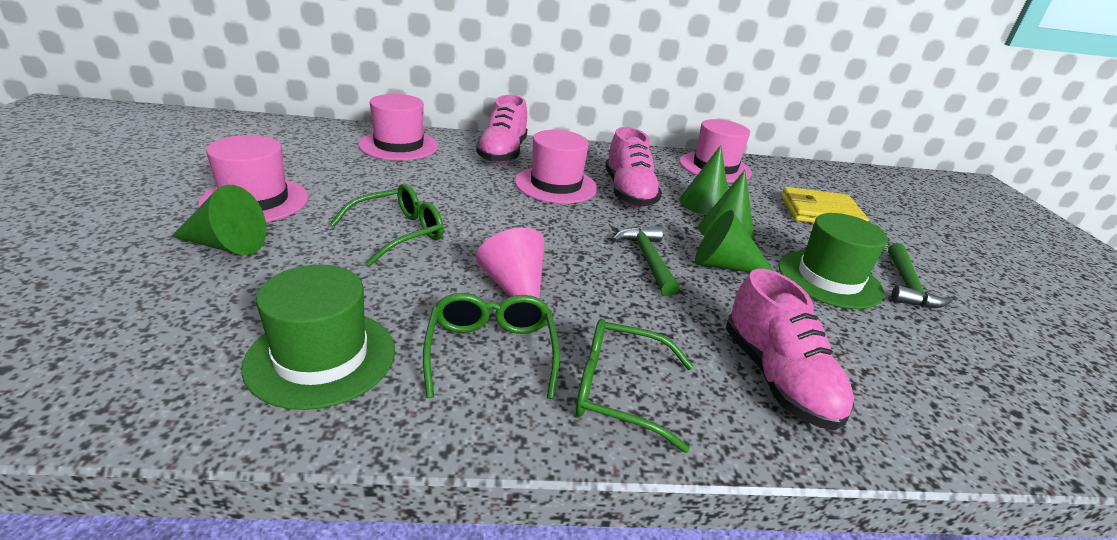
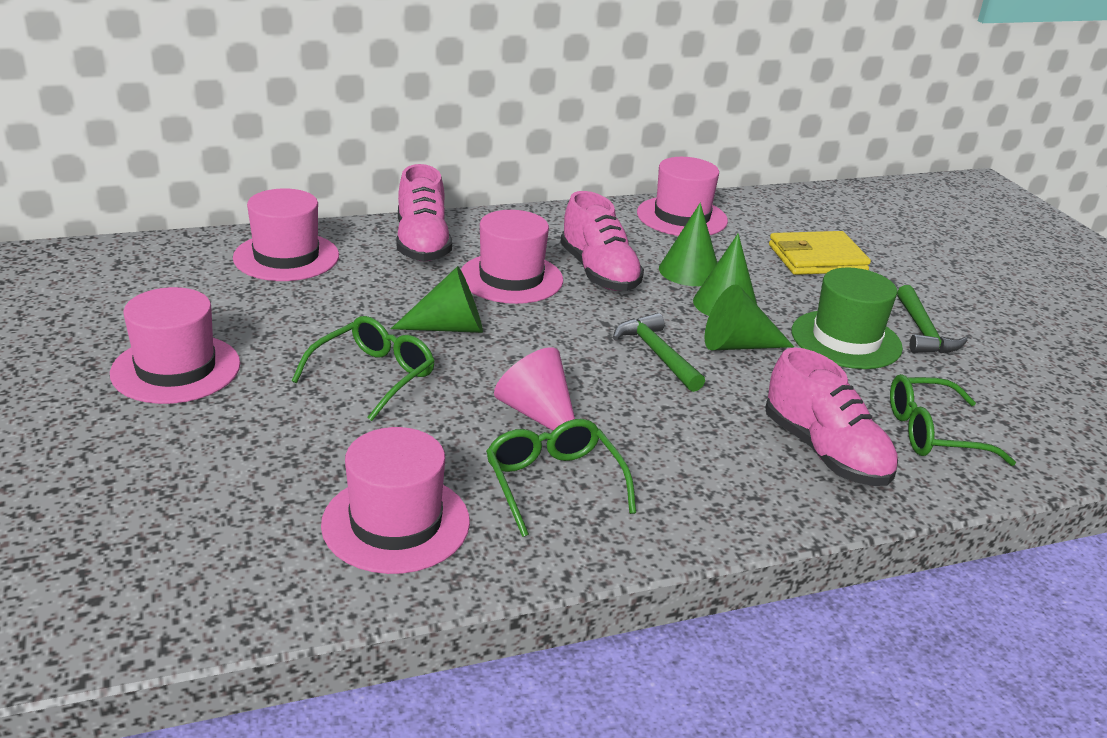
camera: 15 degrees left, 0 degrees up
(226, 245) = (194, 429): green cone -> green cone (449, 327)
(321, 357) = (396, 523): green hat -> pink hat
(618, 391) = (689, 494): green glasses -> green glasses (932, 433)

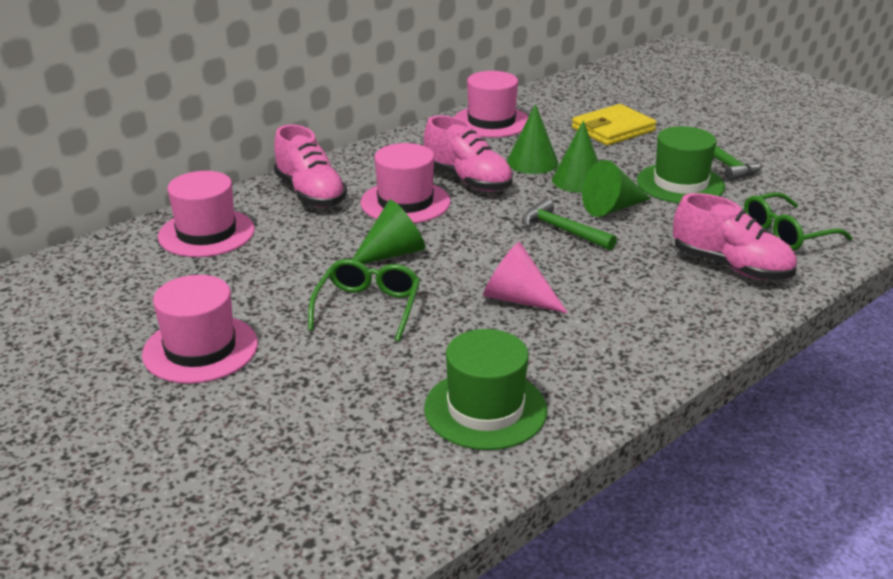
camera: 20 degrees left, 0 degrees up
(396, 523) = (485, 409): pink hat -> green hat
(553, 483) = (571, 344): green glasses -> none

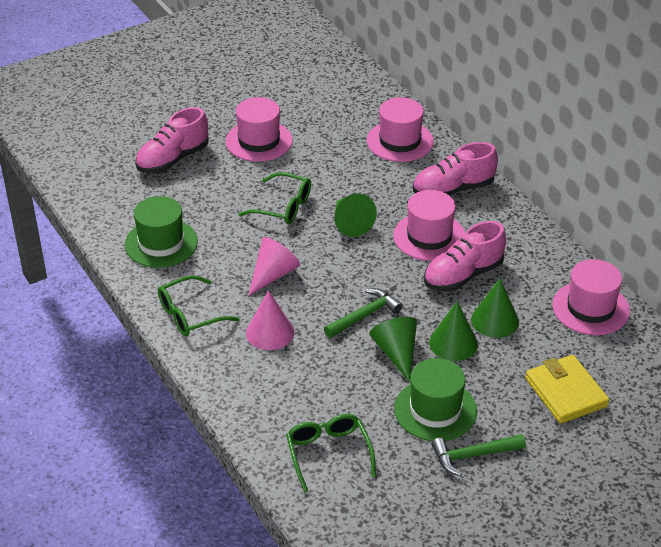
camera: 100 degrees right, 10 degrees up
(627, 288) = (270, 332): none -> pink cone
(631, 355) = (190, 315): none -> green glasses
(731, 266) = (284, 399): pink shoe -> pink shoe (173, 159)

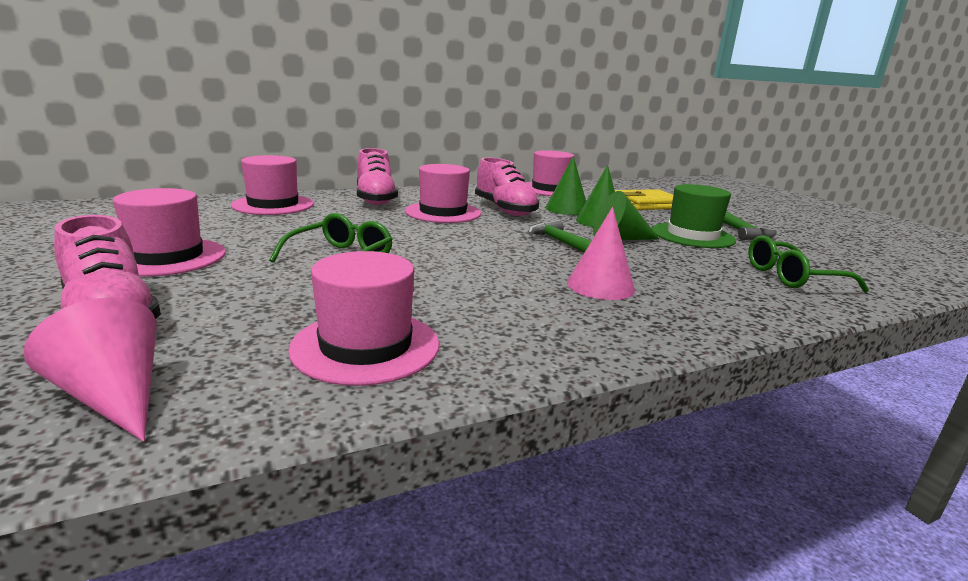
camera: 85 degrees left, 20 degrees down
(161, 243) = (366, 346): green hat -> pink hat
(190, 315) = (569, 334): green glasses -> none
(273, 274) = (483, 275): pink cone -> pink cone (114, 397)
(350, 223) = (400, 234): green cone -> none

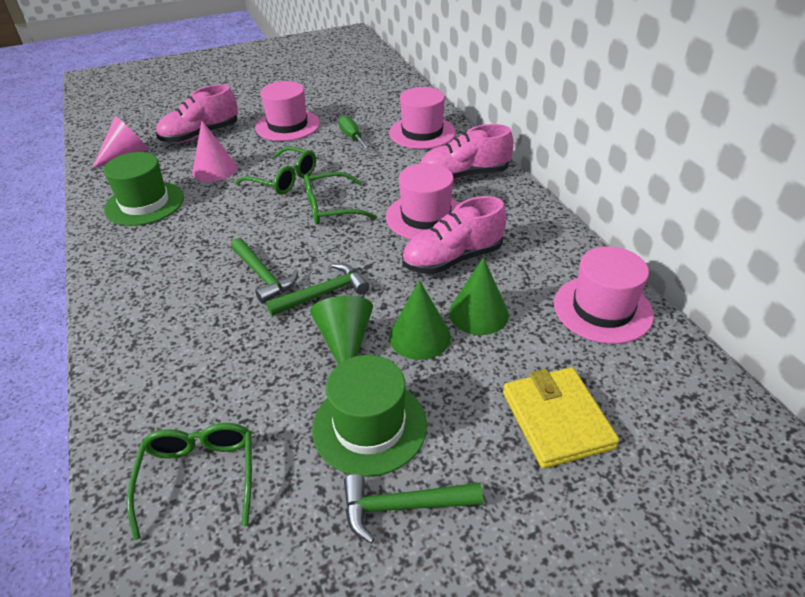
camera: 95 degrees right, 20 degrees up
(254, 228) = (352, 138): none -> green screwdriver
(366, 346) = (144, 203): pink hat -> green hat
(418, 239) = (330, 208): none -> green glasses
(545, 264) = (263, 276): none -> green hammer
(600, 286) = (206, 303): pink cone -> pink cone (214, 169)

